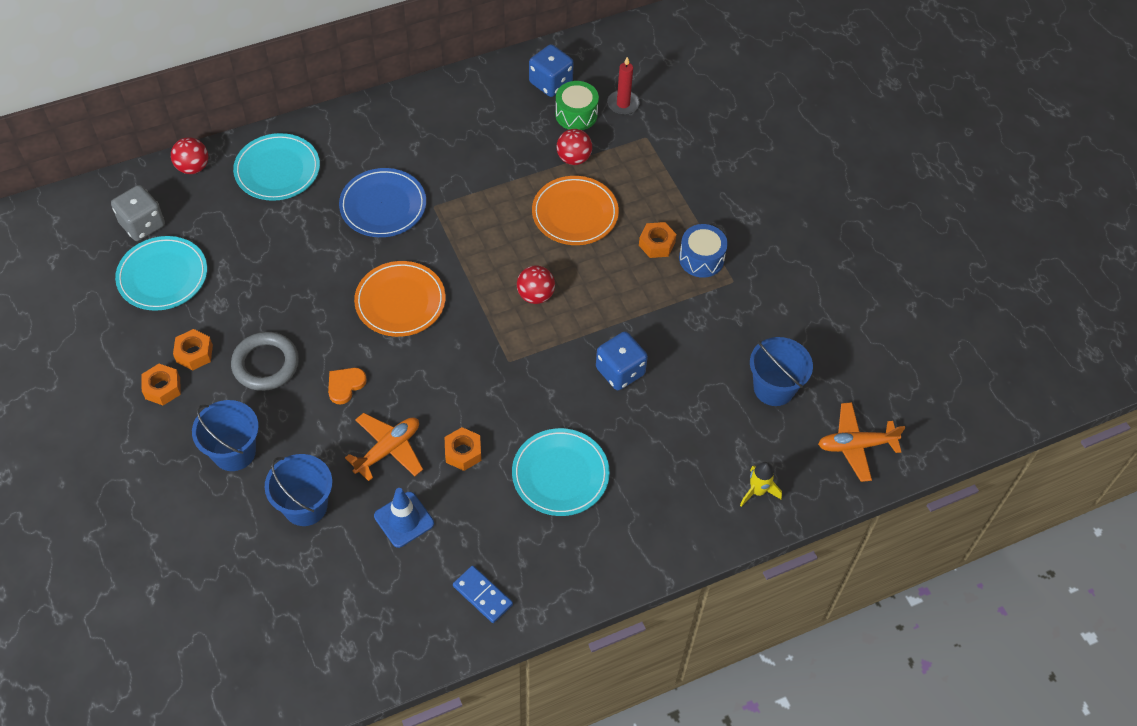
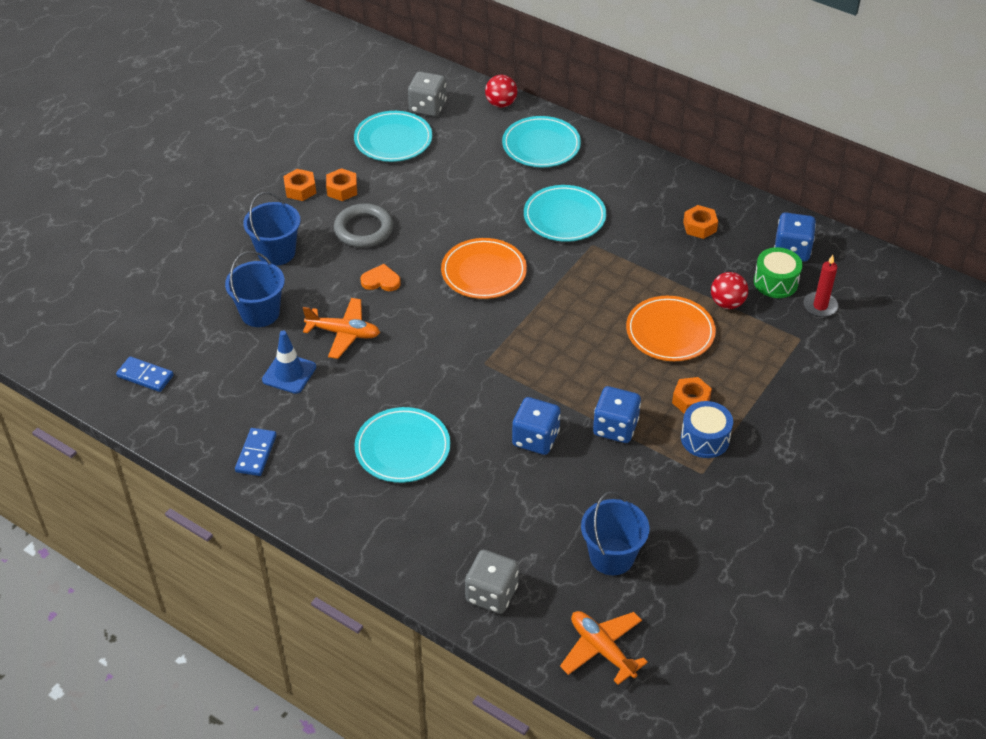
camera: 60 degrees right, 10 degrees down
(310, 647) = (145, 376): none -> blue domino
(383, 206) = (564, 217): blue plate -> turquoise plate
(463, 452) = (375, 378): orange nut -> orange nut (699, 226)
(535, 295) = (563, 348): red ball -> none
(648, 310) = (615, 427): none -> blue dice
(757, 491) = (491, 594): yellow rocket -> grey dice

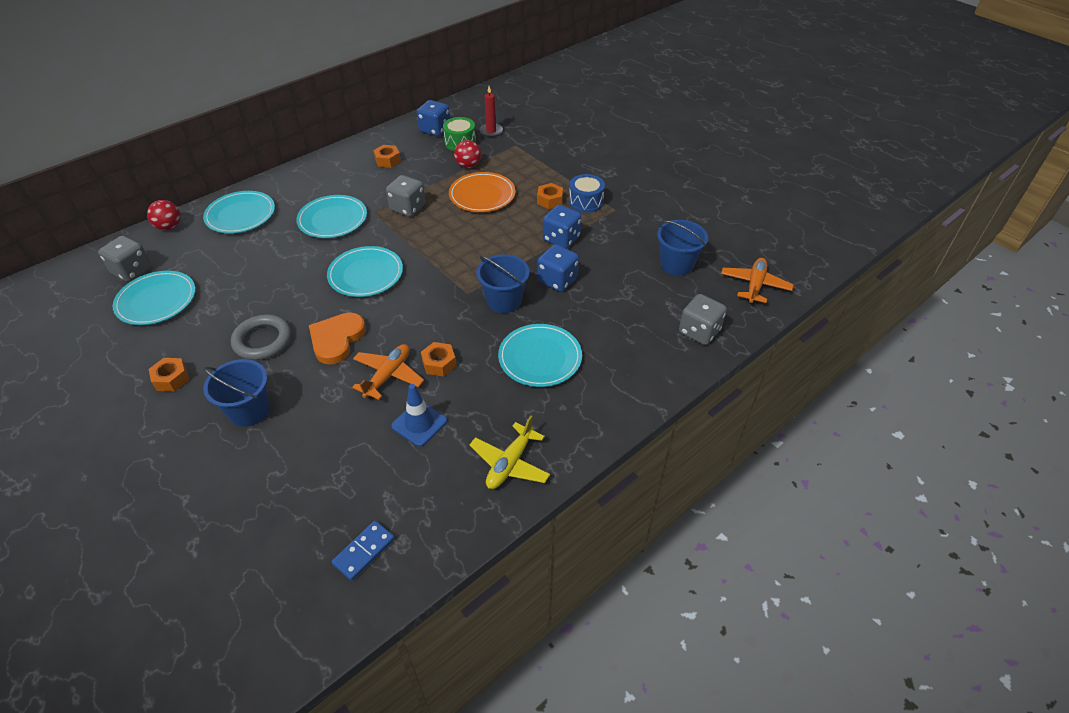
camera: 75 degrees left, 0 degrees up
(256, 453) = (510, 463): blue domino -> yellow plane
(260, 313) = (326, 435): blue bucket -> blue bucket (504, 301)
(342, 189) = (196, 347): orange nut -> orange nut (439, 363)
(381, 281) = (337, 339): orange heart -> orange heart, size x1.69
(484, 272) = (366, 274): orange plate -> turquoise plate
(602, 649) = (754, 285): orange plane -> orange plane turned 135 degrees clockwise
(613, 271) = (408, 208): none -> grey dice

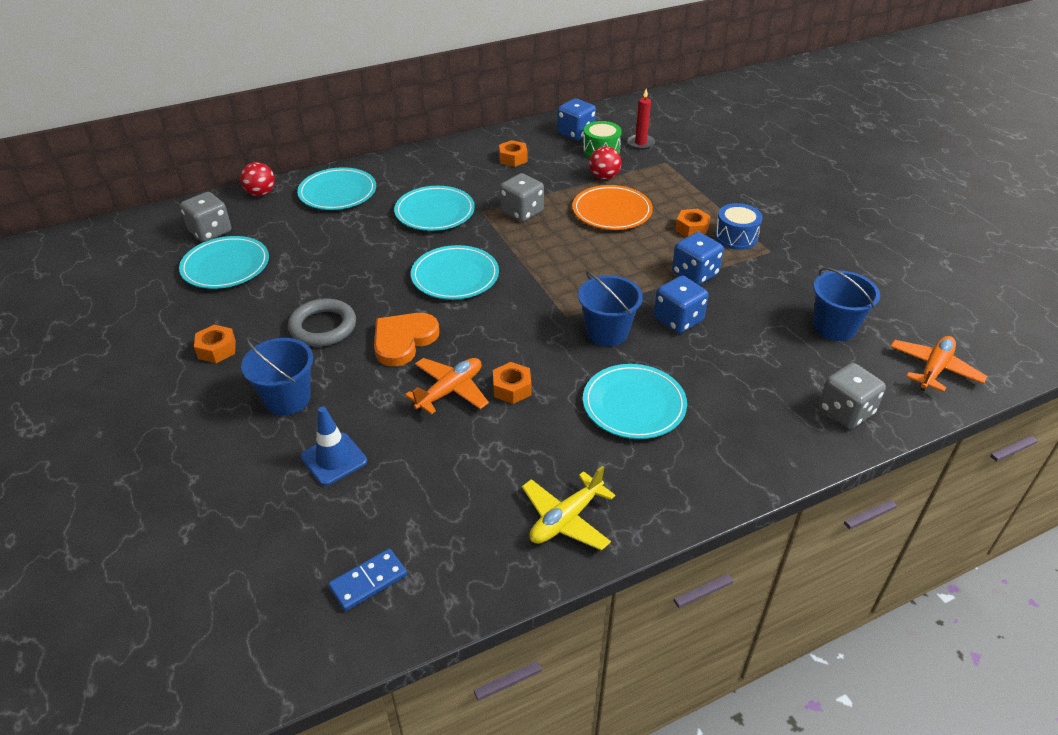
camera: 15 degrees right, 5 degrees down
(419, 423) = (471, 451): blue traffic cone -> blue traffic cone (334, 459)

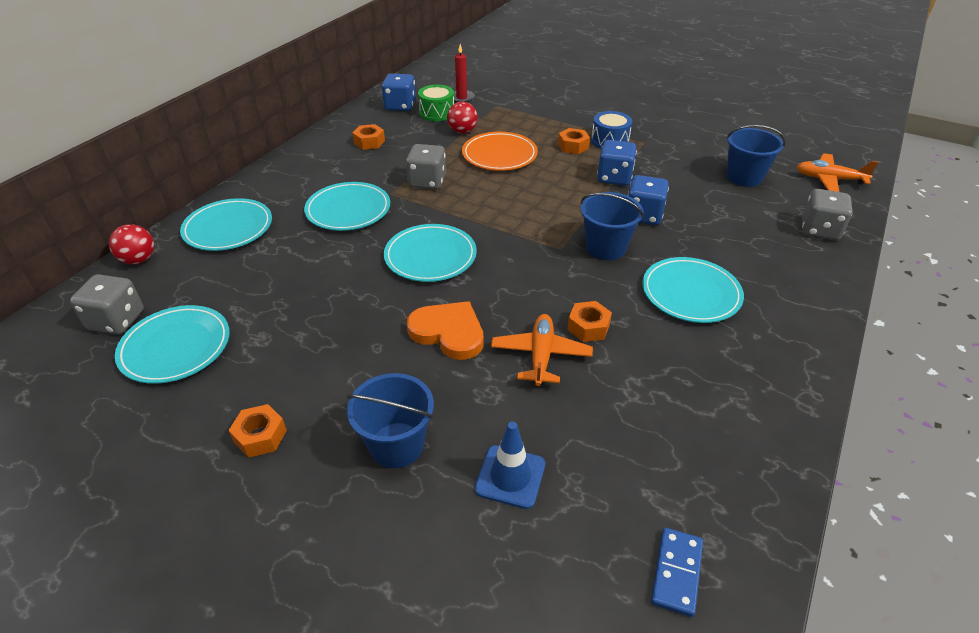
camera: 35 degrees left, 0 degrees up
(323, 327) = (355, 357): grey ring -> none
(403, 340) = (448, 332): orange heart -> orange heart turned 120 degrees clockwise
(566, 519) = (754, 411): yellow plane -> none
(934, 369) = (829, 179): orange plane -> orange plane turned 75 degrees counterclockwise

